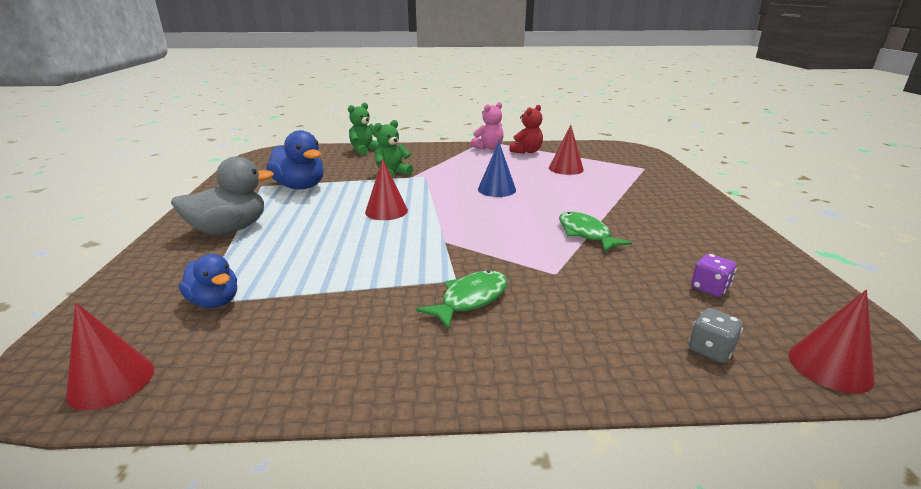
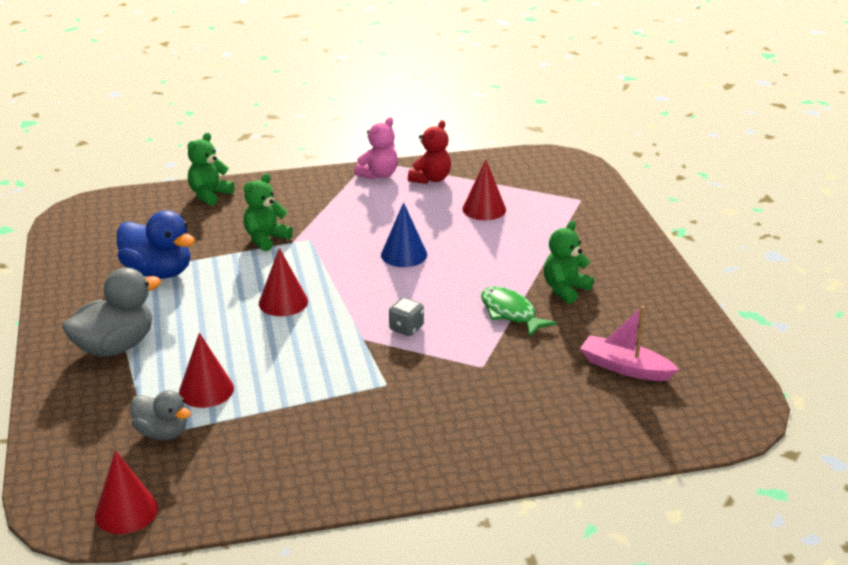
camera: 10 degrees left, 5 degrees up
(215, 301) = (162, 433): blue duck -> grey duck
(470, 299) = (406, 403): green fish -> none
(637, 221) = (565, 289): none -> green teddy bear
(709, 288) = (625, 367): purple dice -> pink boat
(710, 350) = (614, 427): grey dice -> grey dice (406, 328)
(830, 367) = (703, 431): red cone -> red cone (206, 390)

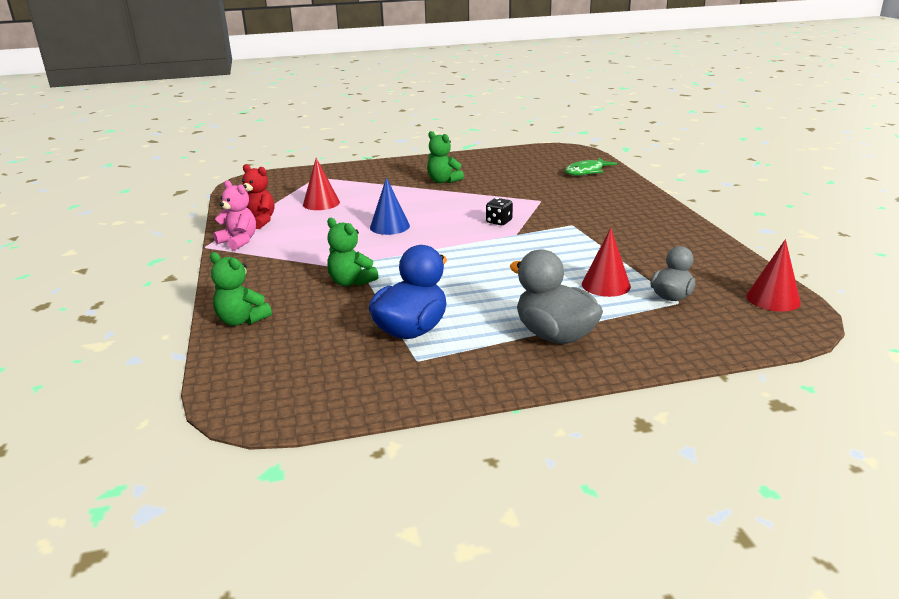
camera: 90 degrees left, 5 degrees down
(283, 302) = (465, 266): red cone -> none
(406, 328) = (499, 222): grey dice -> black dice
(510, 313) = (474, 194): green fish -> green fish (586, 172)
(625, 367) = (531, 169): pink boat -> none

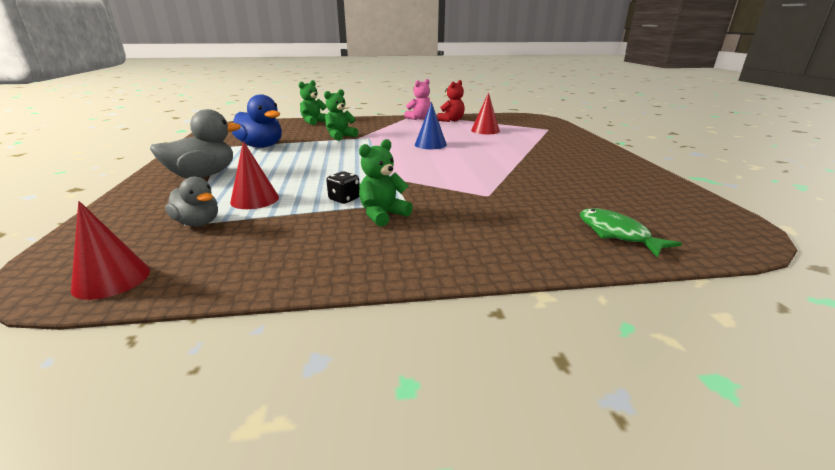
camera: 95 degrees right, 0 degrees up
(443, 181) = (548, 161): green teddy bear -> green teddy bear (383, 215)
(499, 222) = (427, 174): black dice -> black dice (344, 199)

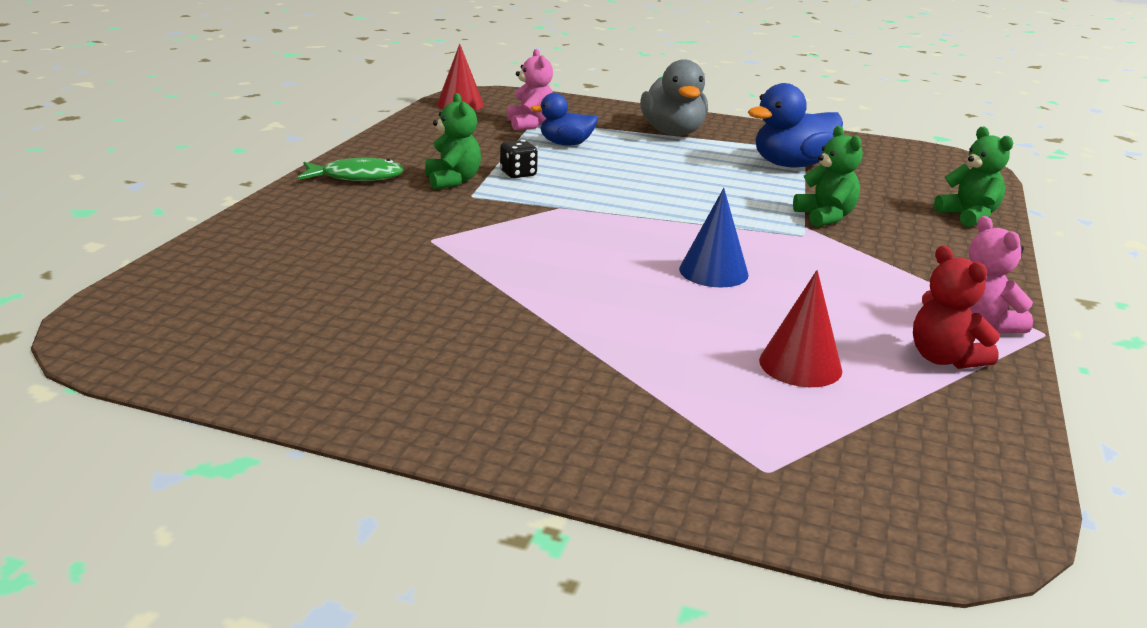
camera: 115 degrees right, 0 degrees up
(198, 223) = (530, 124): grey duck -> pink teddy bear
(255, 199) = (566, 144): red cone -> blue duck
(617, 234) = (237, 263): green fish -> green fish (357, 177)

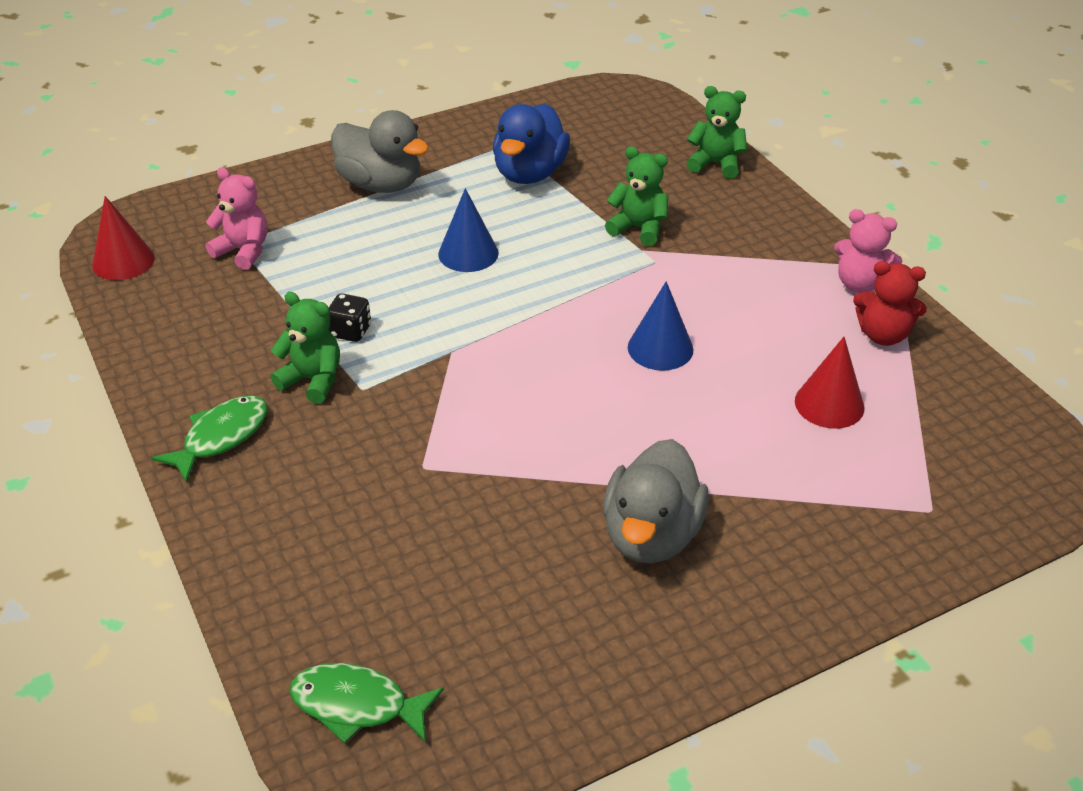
camera: 45 degrees left, 15 degrees up
(170, 301) = (357, 705): none -> green fish
(499, 343) = (651, 535): none -> grey duck
(566, 144) = (320, 260): blue duck -> none
(667, 177) = (468, 253): none -> blue cone

